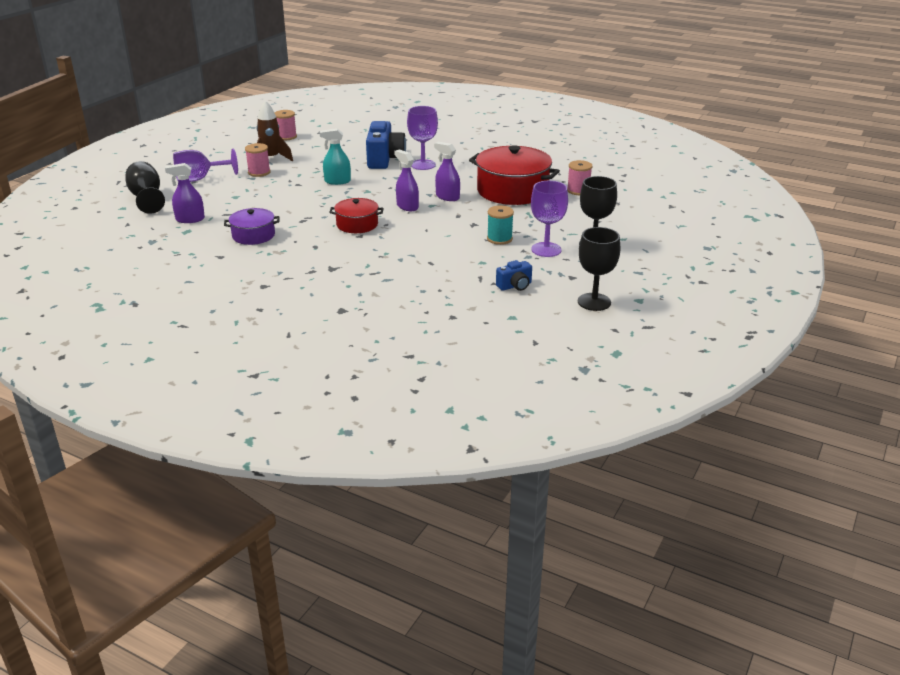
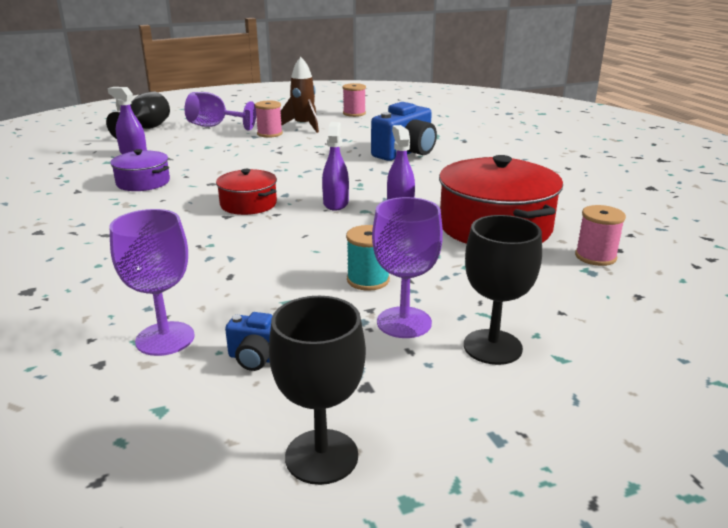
camera: 40 degrees right, 5 degrees down
(337, 181) = (319, 159): turquoise spray bottle -> none
(423, 165) = (436, 168): purple goblet -> purple goblet (165, 338)

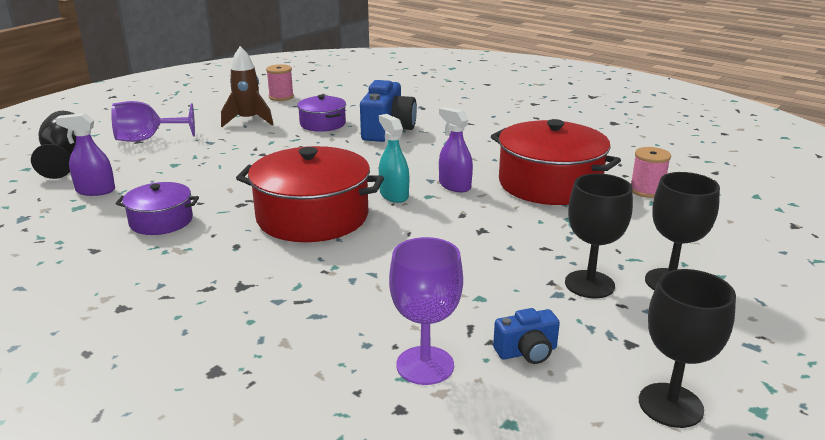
camera: 30 degrees left, 0 degrees up
(248, 204) = (312, 217): red pot -> red pot, size x1.84
(269, 134) = (223, 136): pink spool -> none
(335, 203) = (394, 195): purple spray bottle -> turquoise spray bottle
(358, 138) = (322, 124): none -> purple pot
(368, 280) = (516, 258): turquoise spool -> none
(404, 322) = (589, 284): purple goblet -> black goblet

